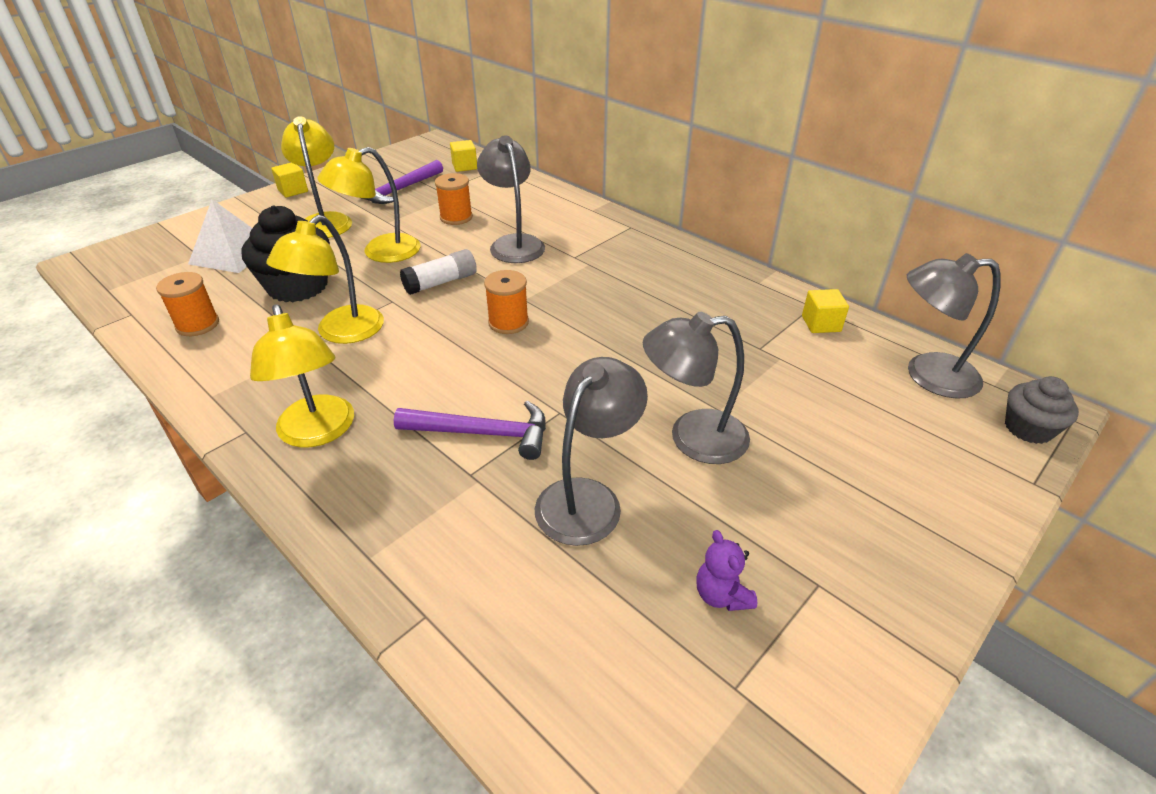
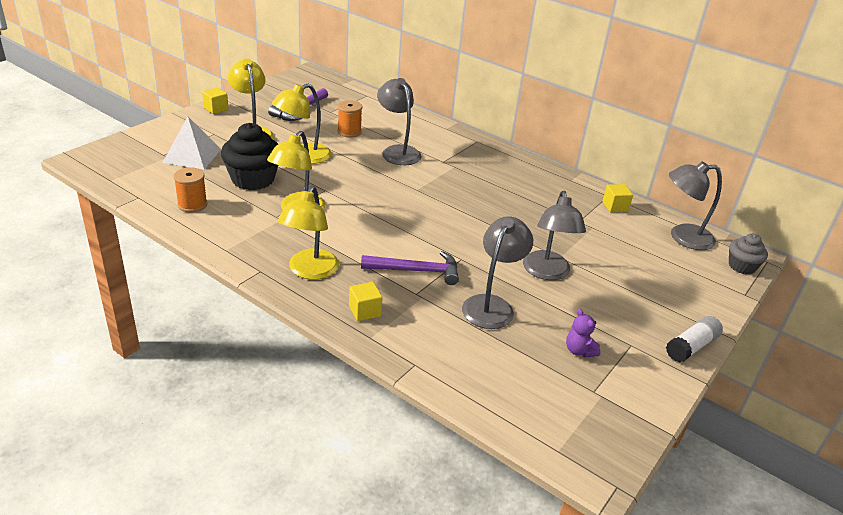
camera: 10 degrees left, 5 degrees down
(318, 432) = (309, 271): yellow lamp -> yellow lamp turned 45 degrees clockwise
(441, 282) = (355, 178): white glue stick -> white glue stick (691, 347)
(464, 166) = (341, 93): yellow cube -> yellow cube (365, 311)
(508, 322) = (411, 204): orange spool -> none
(692, 438) = (547, 272): grey lamp -> grey lamp turned 75 degrees counterclockwise

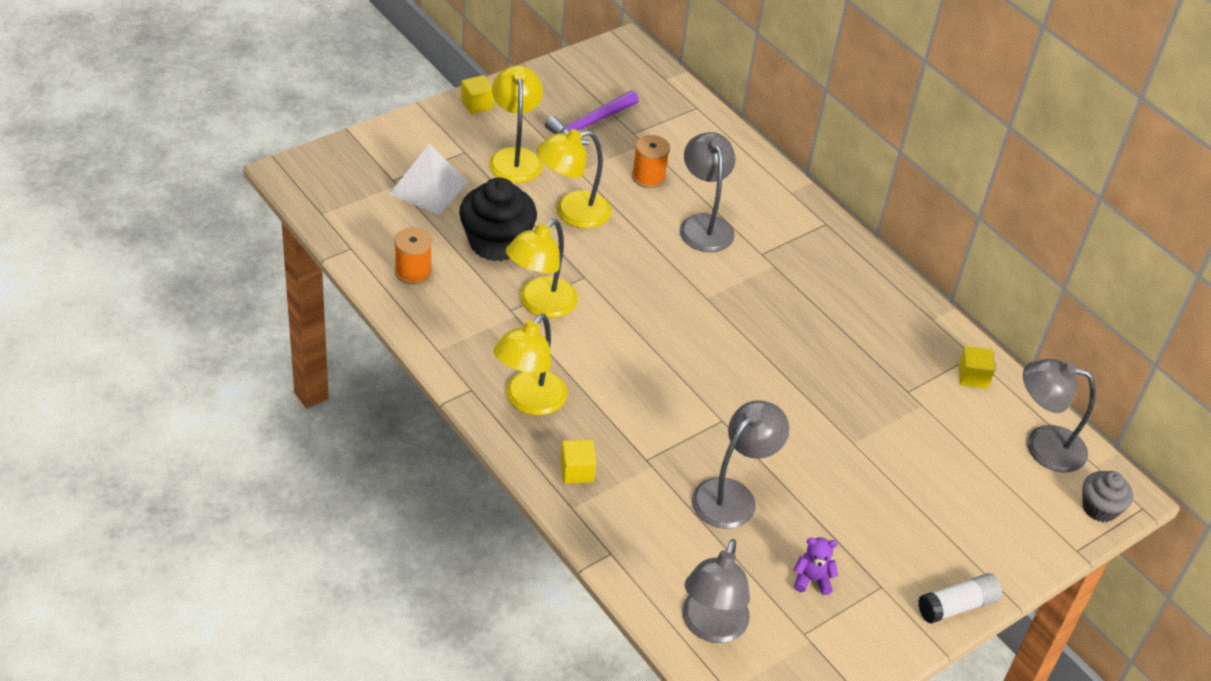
camera: 15 degrees right, 10 degrees up
(416, 271) = (658, 427): purple hammer -> none
(547, 272) = (824, 463): grey lamp -> grey lamp (711, 627)
(579, 351) = (812, 580): purple teddy bear -> purple teddy bear turned 105 degrees clockwise

